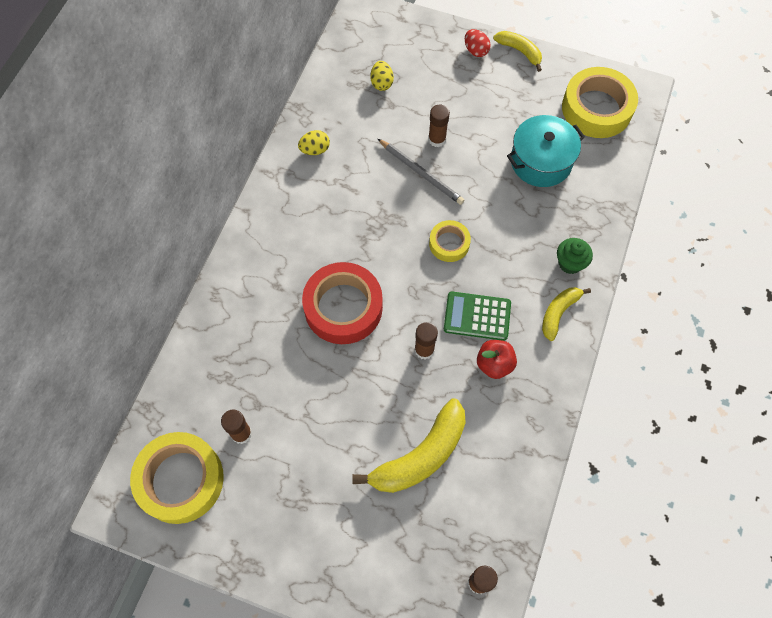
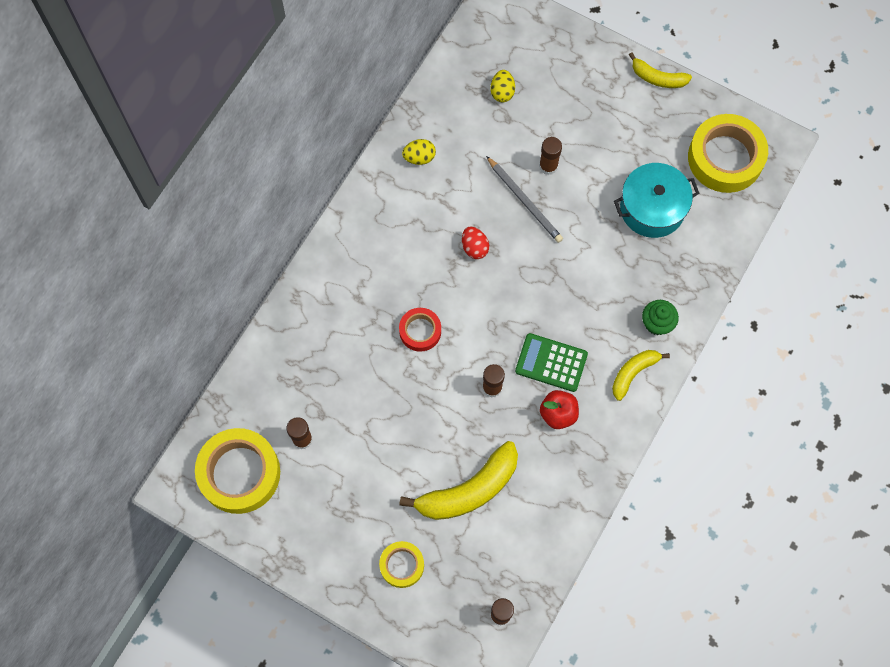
camera: 10 degrees right, 5 degrees up
(343, 307) = (420, 331): red tape -> red tape, size x0.53
(449, 243) = (538, 282): yellow tape -> yellow tape (402, 565)
(475, 50) = (610, 69): red egg -> red egg (474, 247)
(519, 51) = (657, 78): yellow banana -> yellow banana turned 150 degrees clockwise

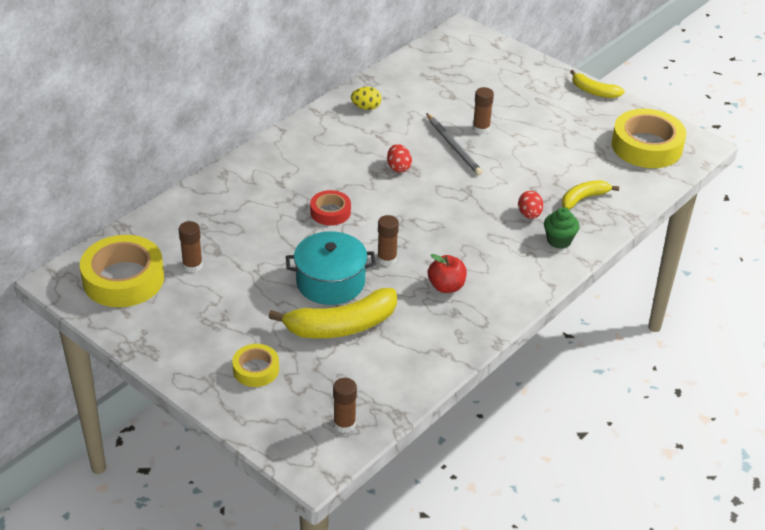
camera: 10 degrees right, 30 degrees down
(502, 92) = (452, 81): yellow egg -> none
(551, 363) = (449, 251): green calculator -> none
(621, 291) = (529, 215): none -> red egg
(633, 373) = (528, 270): yellow banana -> yellow banana (584, 198)
(652, 208) = (571, 167): turquoise pot -> turquoise pot (330, 282)

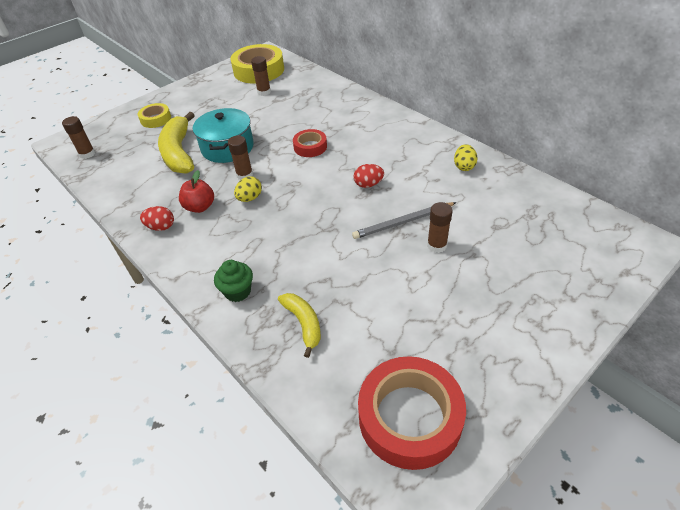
camera: 100 degrees right, 5 degrees up
(428, 250) = (250, 198): none -> yellow egg
(529, 215) = (284, 272): red egg -> red egg (161, 227)
(594, 91) = (540, 371): yellow banana -> none
(646, 146) = (410, 417): yellow tape -> red tape

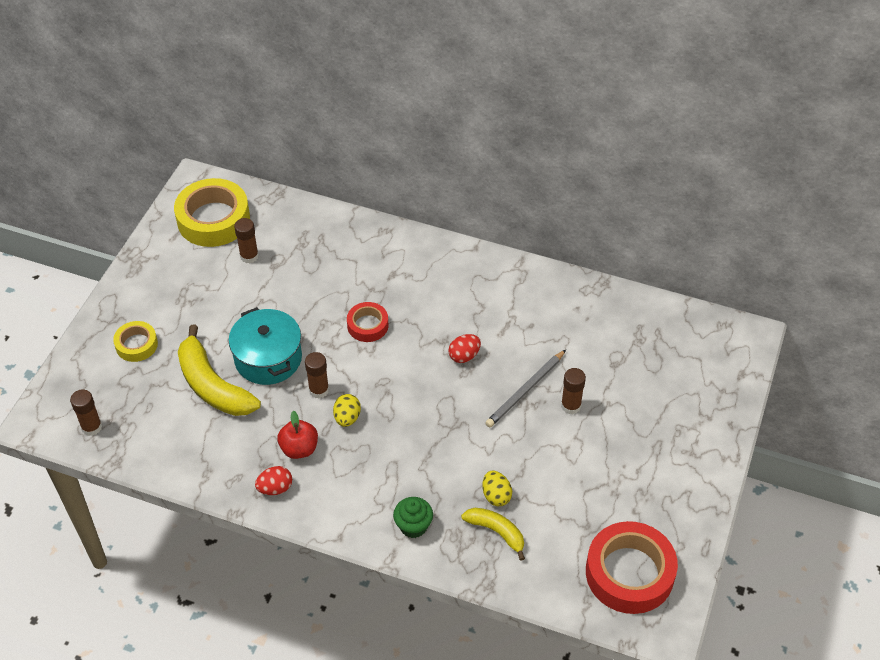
camera: 30 degrees left, 5 degrees up
(464, 166) = (550, 299): yellow egg -> yellow egg (496, 495)

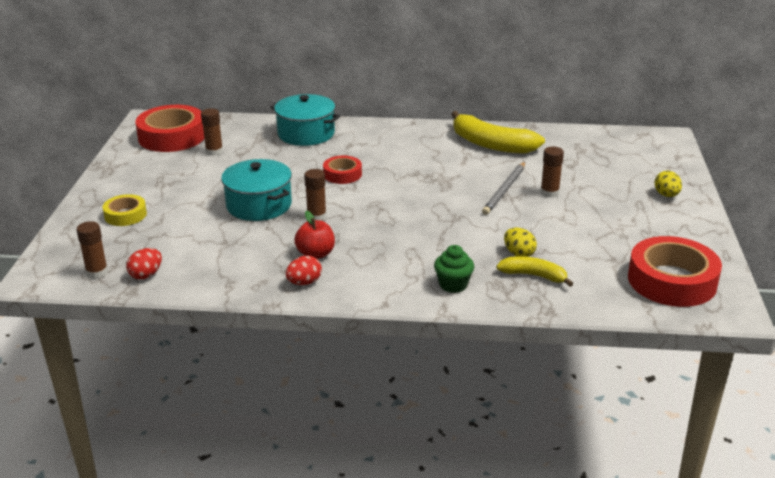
camera: 15 degrees left, 20 degrees down
(213, 219) = (172, 136): yellow tape -> red tape
(213, 385) = (212, 228): yellow banana -> yellow banana (491, 144)
(347, 418) = (352, 229): yellow egg -> yellow egg (666, 195)
(353, 244) = (306, 134): none -> turquoise pot
(464, 356) = (439, 179): red egg -> red egg (146, 275)

